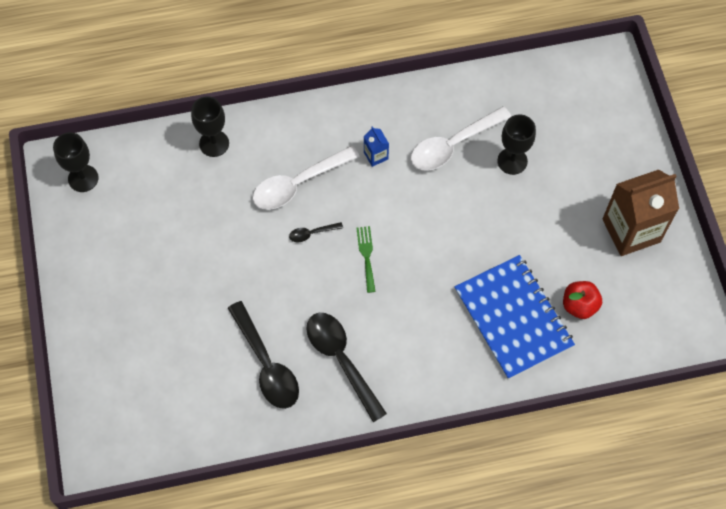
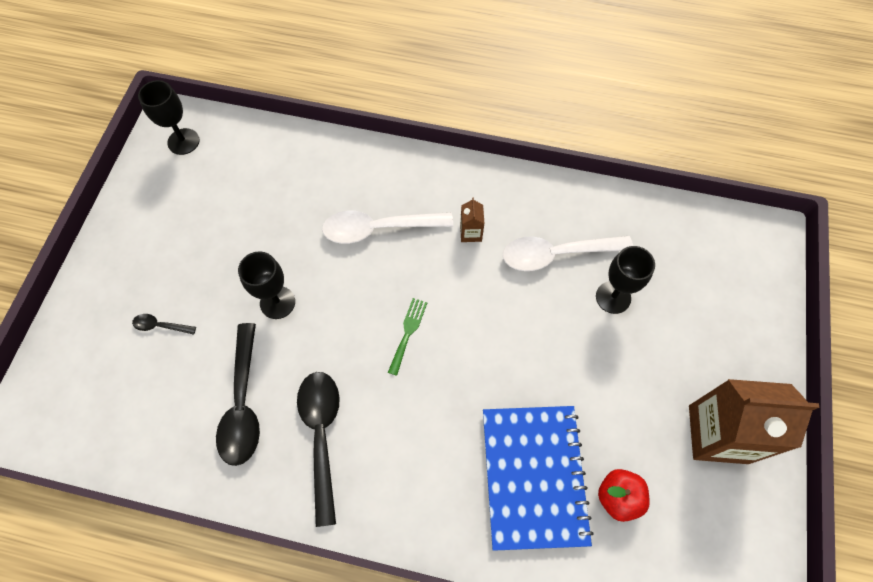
camera: 25 degrees right, 0 degrees up
(214, 143) = (320, 157): black goblet -> black goblet (277, 302)
(312, 233) = (365, 285): black spoon -> black spoon (160, 326)
(376, 155) = (470, 233): blue carton -> brown carton

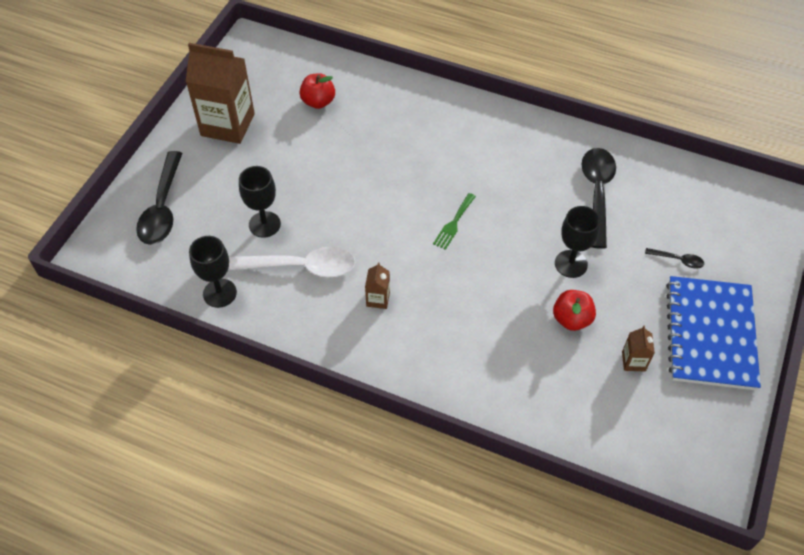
camera: 170 degrees left, 10 degrees down
(183, 141) = (689, 452): black goblet -> black goblet (219, 293)
(222, 209) = (633, 361): none -> brown carton
(278, 241) = (571, 319): none -> red apple
(321, 435) = (532, 164): black spoon -> black spoon (162, 208)
(378, 229) = (469, 316): white spoon -> none
(534, 476) = (375, 120): blue notebook -> blue notebook (710, 334)

